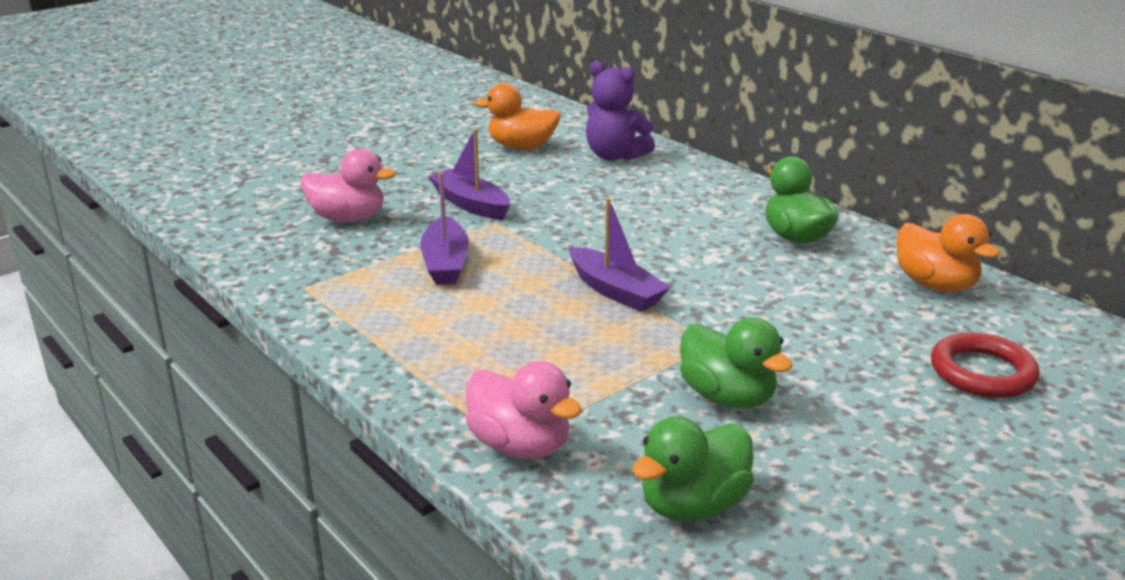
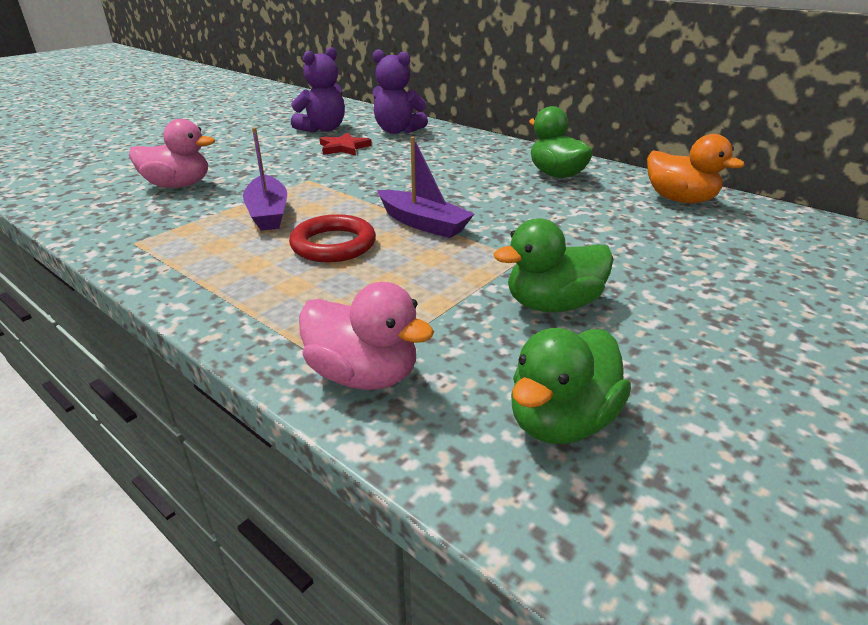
camera: 10 degrees left, 5 degrees up
(471, 204) = (286, 169): purple boat -> none
(521, 147) = (323, 129): orange duck -> purple teddy bear
(543, 178) = (344, 147): none -> red star
(727, 397) = (552, 304): green duck -> green duck turned 120 degrees clockwise
(982, 372) = (757, 262): red ring -> red ring (333, 244)

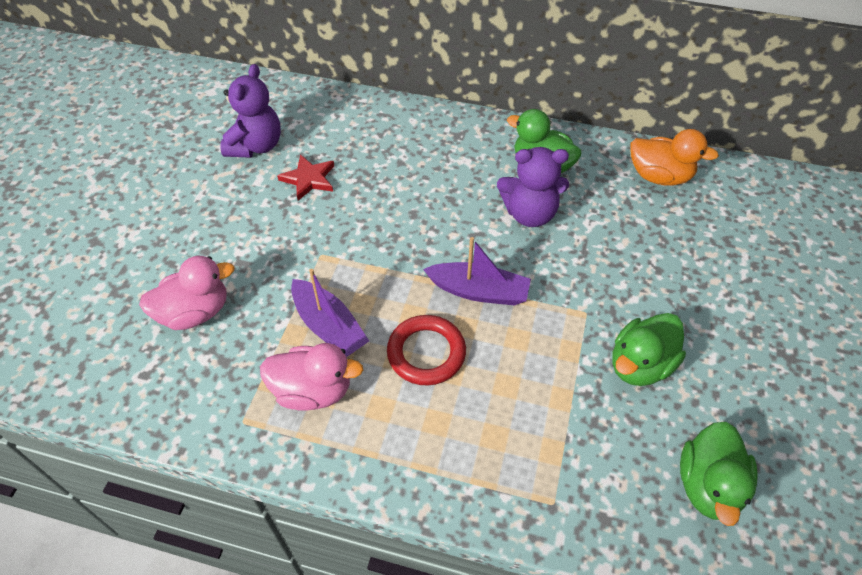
camera: 25 degrees left, 20 degrees up
(363, 375) = (564, 500): pink duck -> pink duck (313, 391)
(397, 131) = (339, 125): purple teddy bear -> purple teddy bear (529, 214)

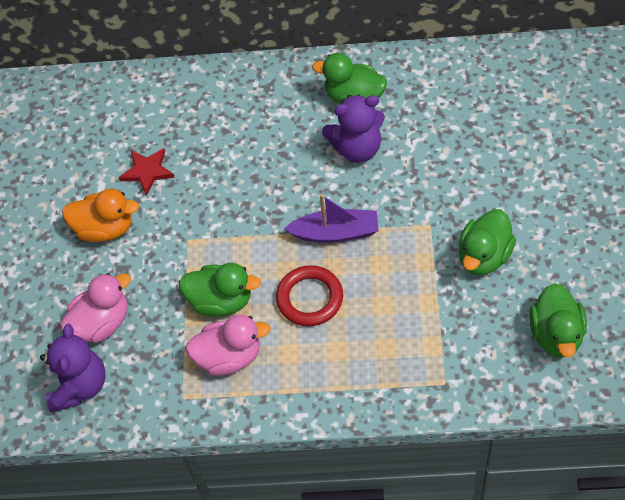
camera: 10 degrees left, 5 degrees up
(256, 146) = (83, 152): purple teddy bear -> purple teddy bear (79, 386)
(329, 327) = (221, 301): purple boat -> green duck
(659, 176) = (460, 78): orange duck -> orange duck (105, 228)

